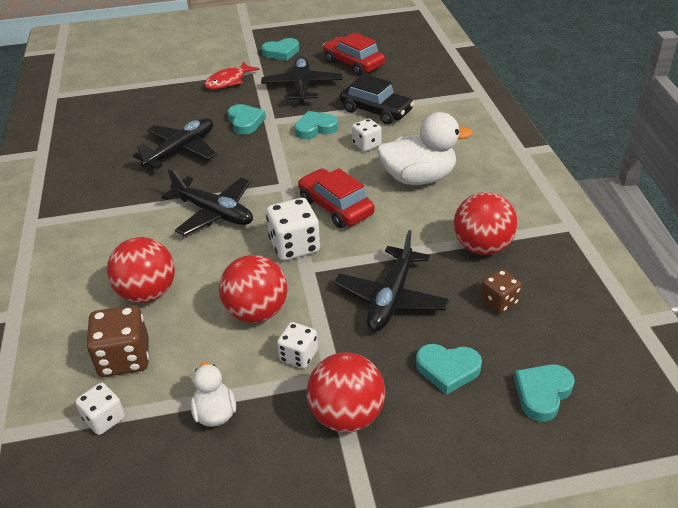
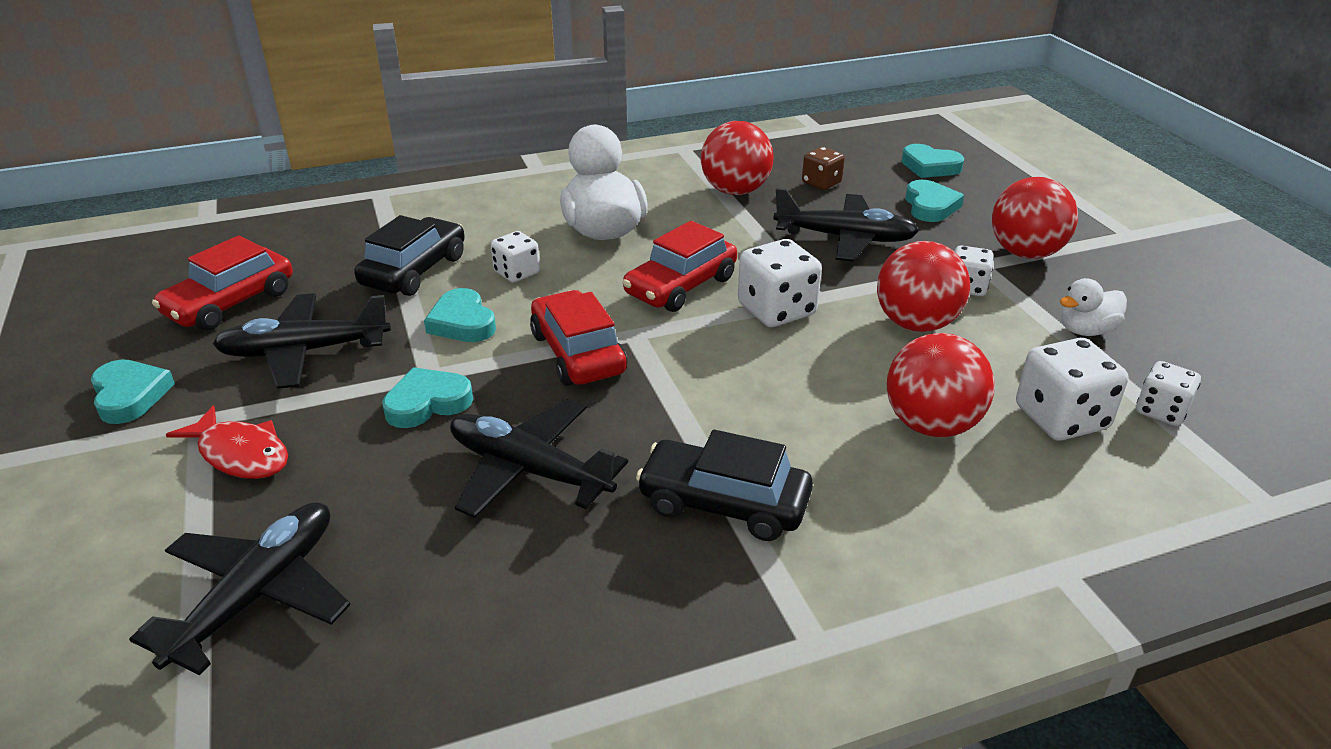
camera: 100 degrees left, 5 degrees down
(124, 358) = (1061, 418): brown dice -> white dice
(127, 206) = (723, 503): none -> black car
(214, 213) = (720, 394): black plane -> black plane (258, 594)
(272, 165) = (578, 353): none -> red car

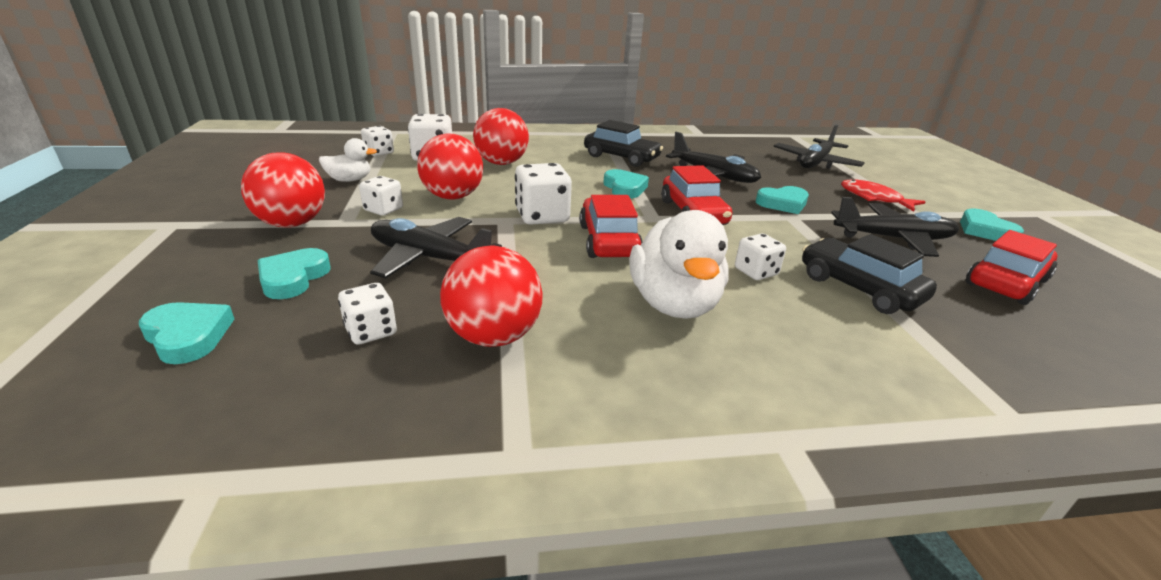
camera: 170 degrees left, 5 degrees down
(414, 270) = (859, 288): black car -> black car turned 105 degrees clockwise
(462, 322) = (785, 241): turquoise heart -> turquoise heart (624, 188)
(680, 286) = (608, 241): red car -> red car turned 60 degrees counterclockwise
(821, 183) = (371, 331): brown dice -> white dice

